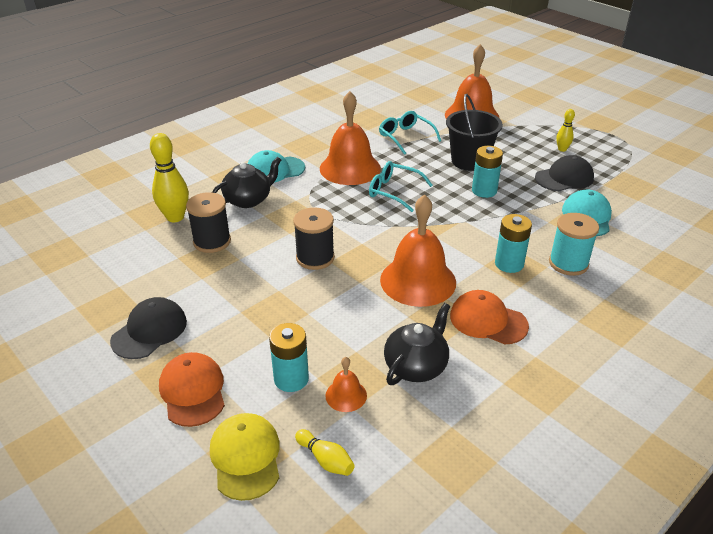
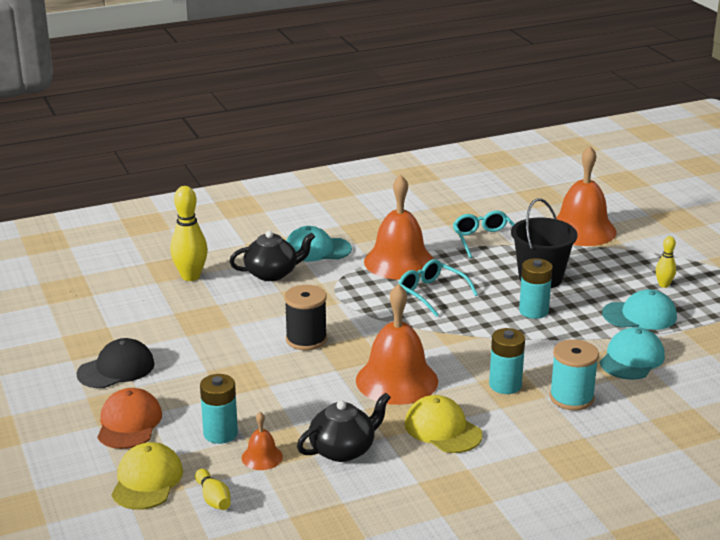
camera: 20 degrees right, 10 degrees down
(212, 241) = (214, 305): black spool -> none
(488, 321) = (442, 429): orange cap -> yellow cap
(564, 178) = (639, 315): black cap -> turquoise cap

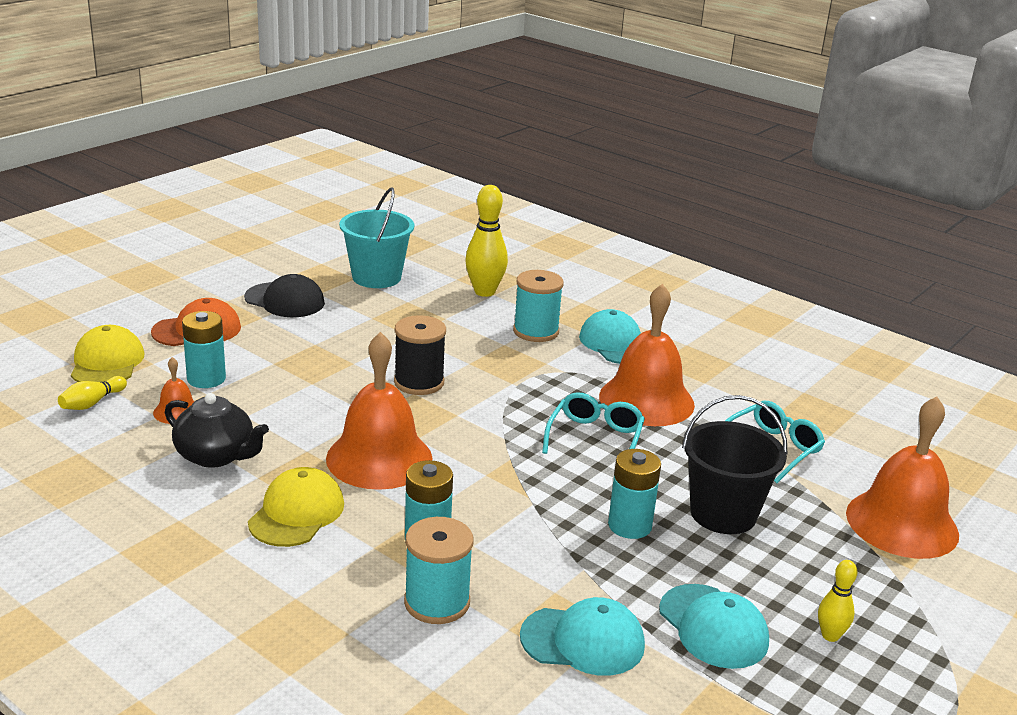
camera: 60 degrees right, 0 degrees up
(117, 316) = (376, 277): none -> turquoise bucket
(147, 480) = (107, 362): yellow cap -> yellow cap turned 75 degrees counterclockwise
(272, 273) = (536, 331): black teapot -> turquoise spool

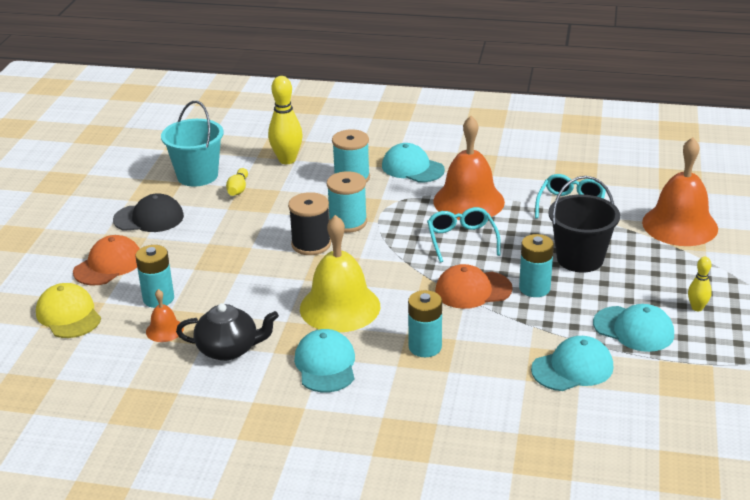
camera: 25 degrees left, 5 degrees up
(92, 403) = (94, 348): yellow bowling pin -> yellow bowling pin (238, 189)
(296, 513) = (325, 365): yellow cap -> turquoise cap
(379, 458) = (340, 307): orange bell -> yellow bell
(437, 602) = (469, 382): turquoise spool -> turquoise spool (348, 222)
(551, 498) = (473, 290): none -> orange cap

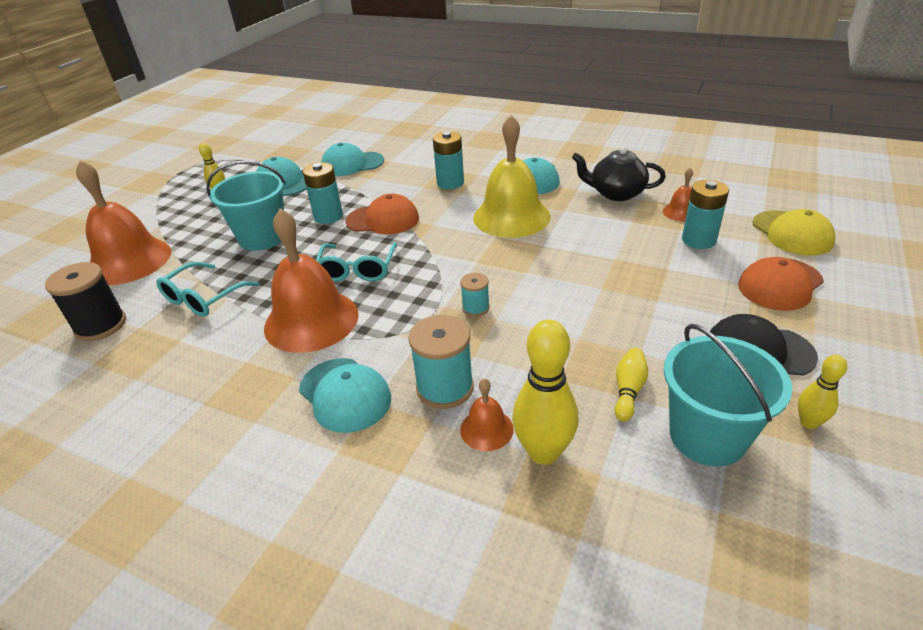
camera: 165 degrees left, 5 degrees up
(139, 187) = (808, 422): none -> yellow bowling pin
(311, 244) = (528, 283): black spool -> black spool (101, 325)
(320, 164) = (486, 429): none -> orange bell
(348, 222) = (475, 308): turquoise spool -> turquoise spool, size x0.55
(580, 259) = (262, 237): black bucket -> turquoise bucket

